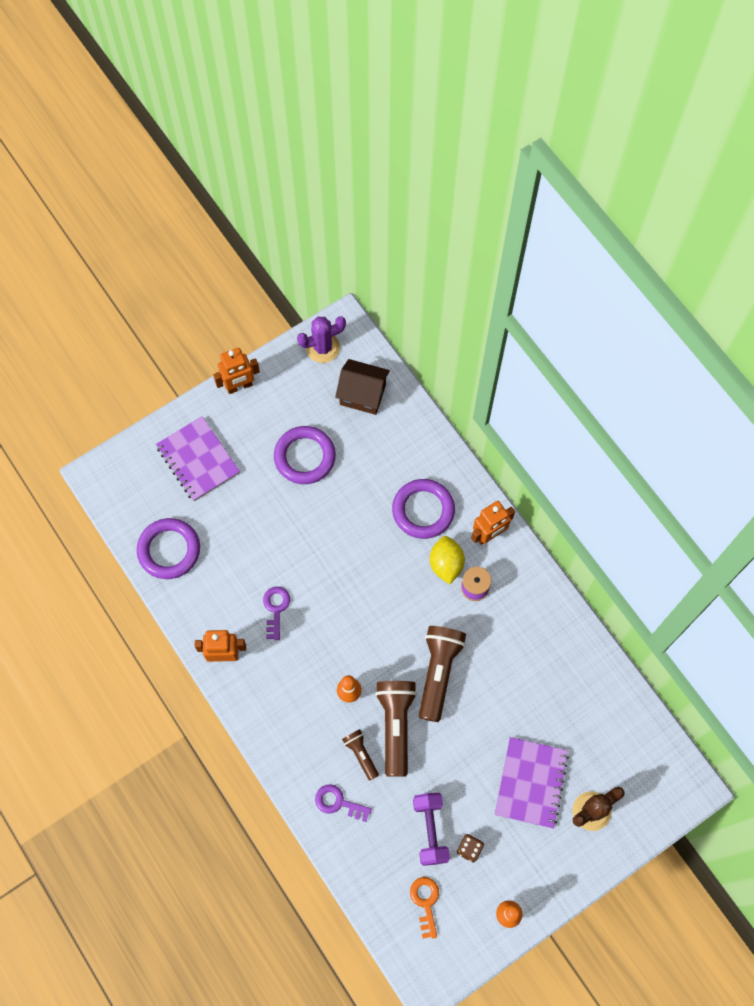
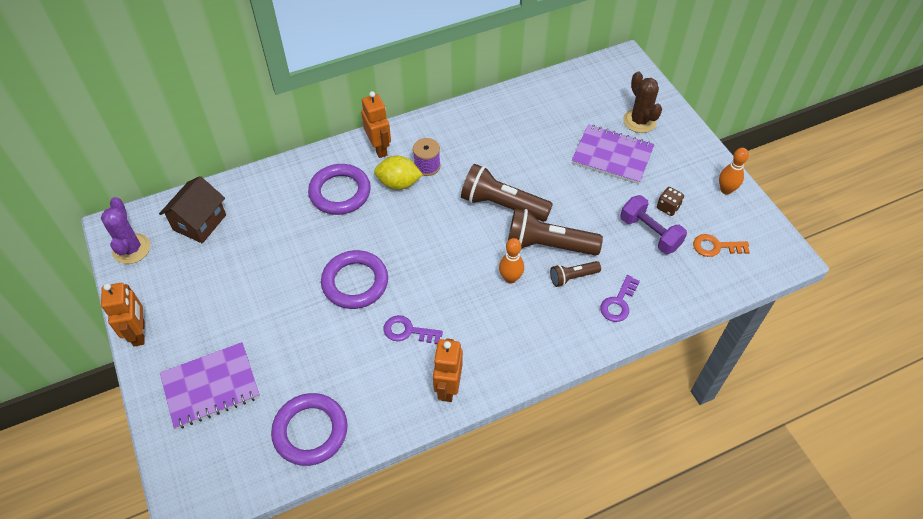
camera: 80 degrees left, 15 degrees down
(305, 457) = (248, 282): purple ring -> purple ring (355, 282)
(430, 830) = (649, 233): purple dumbbell -> purple dumbbell turned 45 degrees clockwise

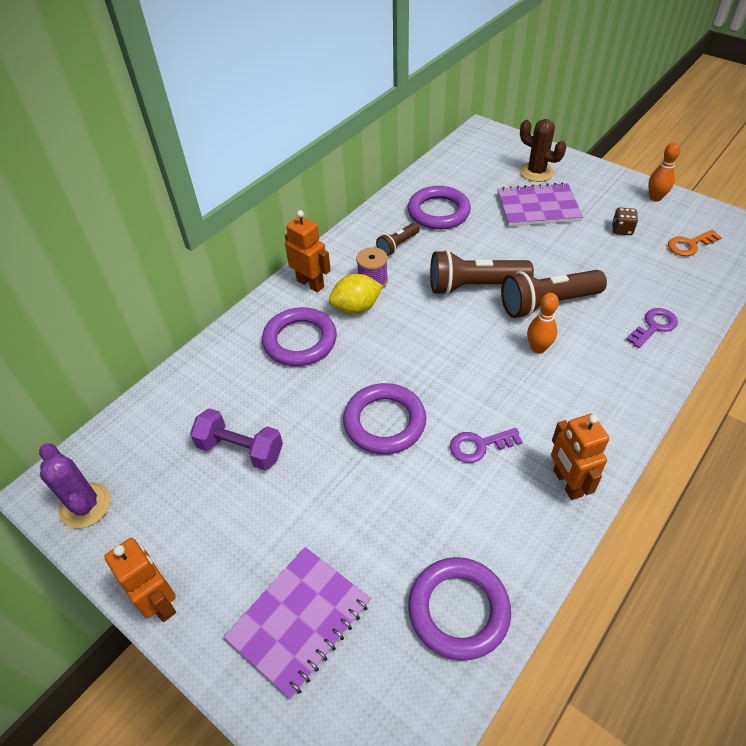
camera: 25 degrees left, 5 degrees down
(199, 222) = (156, 438): brown house -> none
(524, 126) = (438, 212): none -> purple ring
(572, 277) = (594, 322): brown flashlight -> brown flashlight (397, 245)
(618, 303) = (654, 326): purple key -> purple key turned 135 degrees counterclockwise
(649, 233) = (626, 256): purple dumbbell -> purple dumbbell (240, 450)

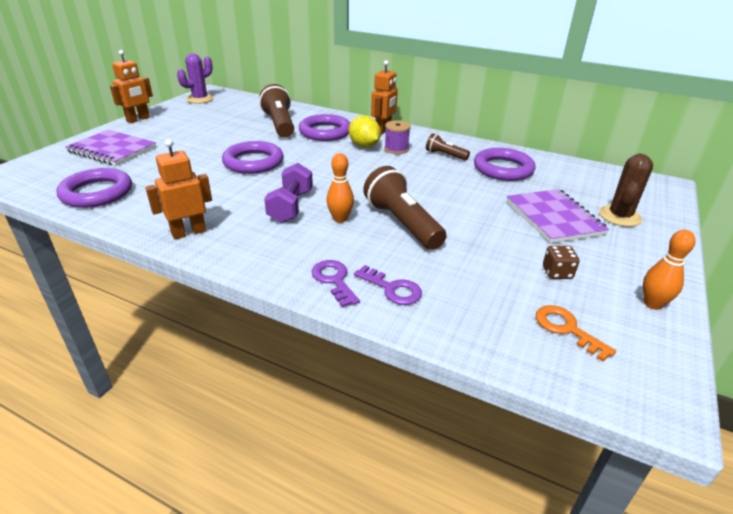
camera: 75 degrees right, 15 degrees down
(240, 450) = (232, 125): purple dumbbell -> purple dumbbell (290, 206)
(474, 286) = (410, 188): brown flashlight -> brown flashlight (279, 124)
(479, 446) = (230, 195): purple key -> purple key (334, 280)

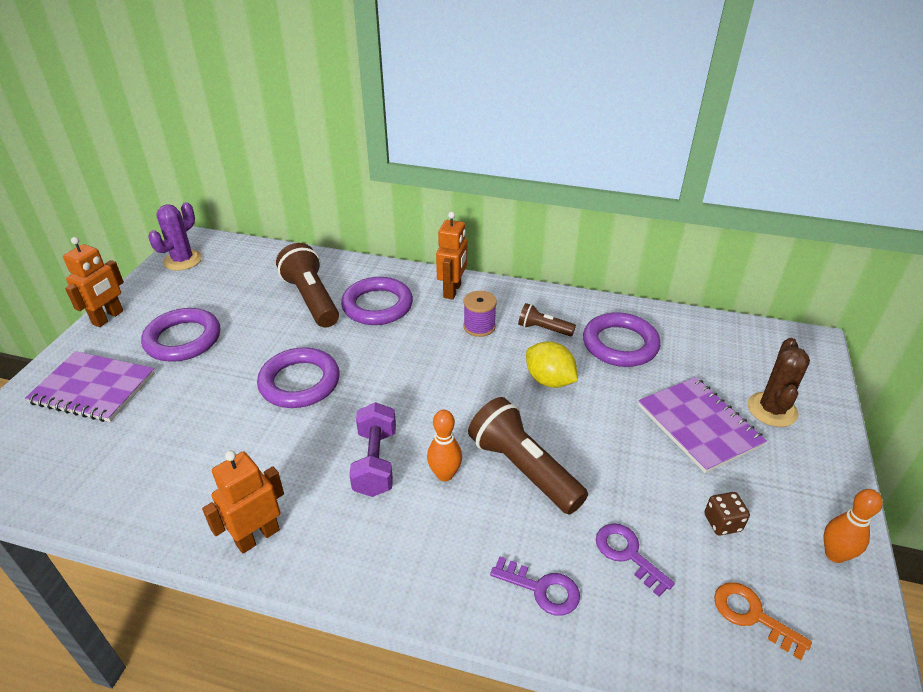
camera: 10 degrees left, 5 degrees up
(97, 193) = (103, 481): purple ring -> purple ring (183, 339)
(334, 280) = (468, 588): purple key -> purple key (627, 554)
(364, 146) = (436, 326): yellow lemon -> yellow lemon (549, 380)

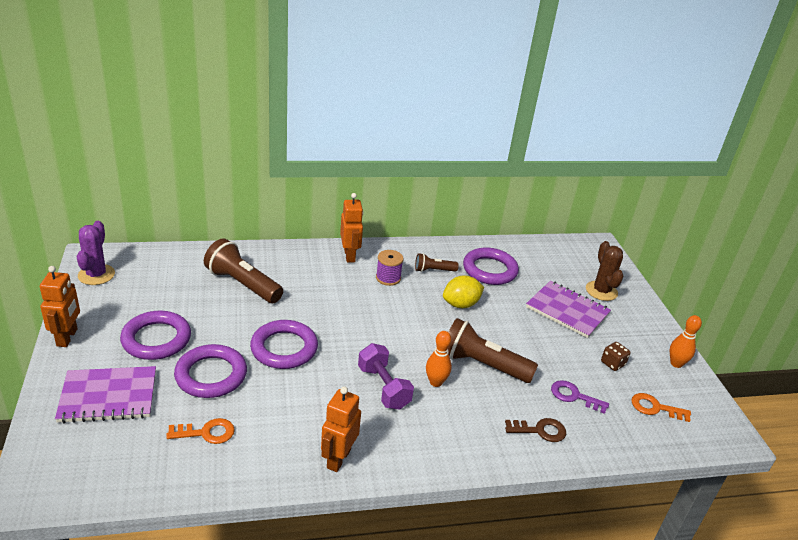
camera: 30 degrees left, 5 degrees down
(148, 457) = (206, 432): none -> orange key
(377, 305) = (300, 278): purple ring -> purple ring (211, 375)
(542, 589) = (540, 430): purple key -> brown key
(549, 380) = (461, 304): yellow lemon -> yellow lemon turned 45 degrees counterclockwise

